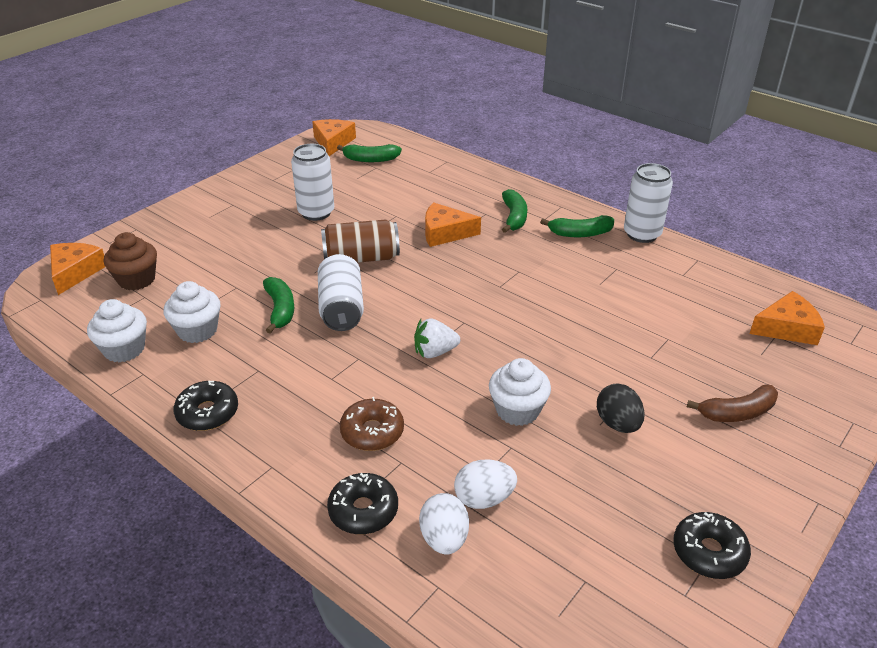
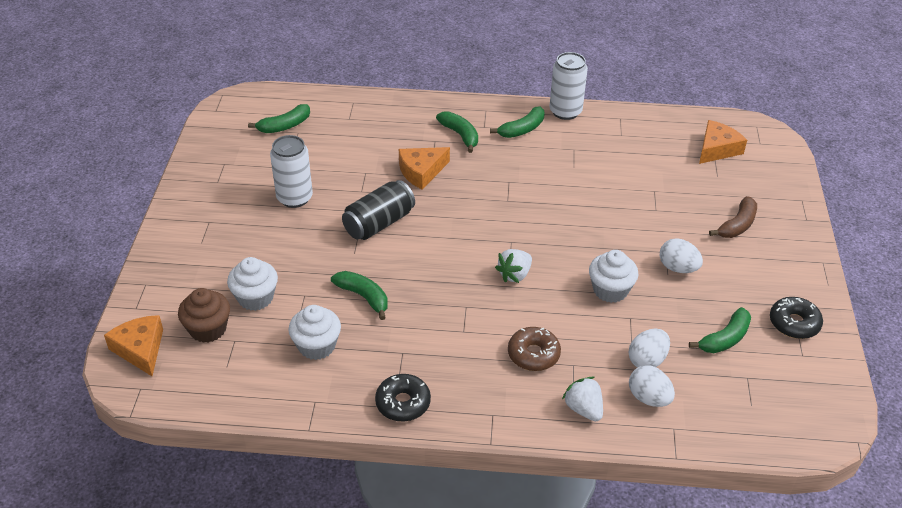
camera: 35 degrees left, 5 degrees up
(124, 349) = (274, 391): white cupcake -> white cupcake (255, 298)
(333, 142) = (230, 121): orange cheese -> none
(341, 308) = (410, 272): white can -> none
(361, 258) = (379, 223): brown can -> black can
(363, 510) = (583, 409): black donut -> white strawberry
(599, 523) = (724, 339): none -> green banana
(617, 424) = (678, 268): black egg -> white egg

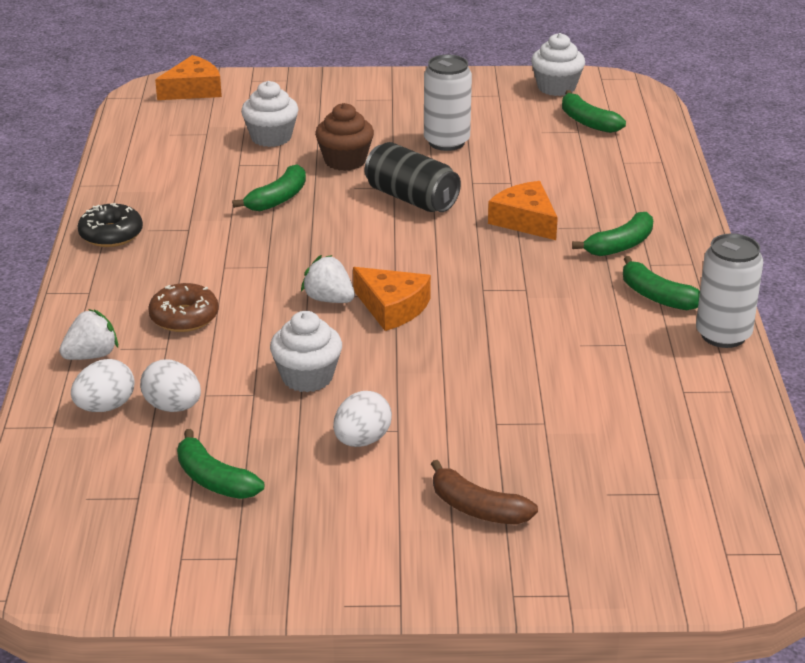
camera: 85 degrees right, 10 degrees down
(208, 329) = (222, 118): brown cupcake -> brown cupcake (345, 161)
(317, 346) = (198, 178): white cupcake -> white cupcake (556, 87)
(717, 149) = (685, 497): orange cheese -> orange cheese (392, 307)
(794, 323) = (249, 555): black donut -> none

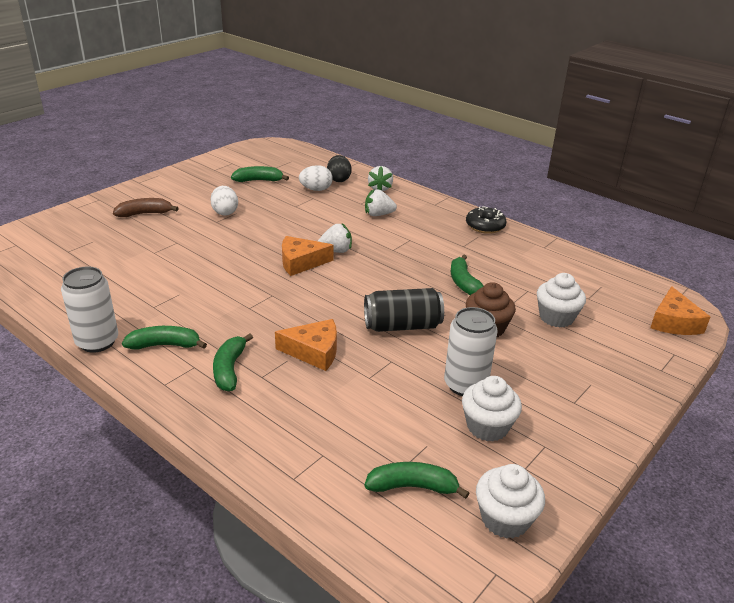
camera: 130 degrees right, 0 degrees up
(105, 407) = (339, 179): white egg -> black egg
(184, 317) = (378, 214): brown donut -> white strawberry
(307, 377) = (285, 220): white cupcake -> white cupcake (487, 426)

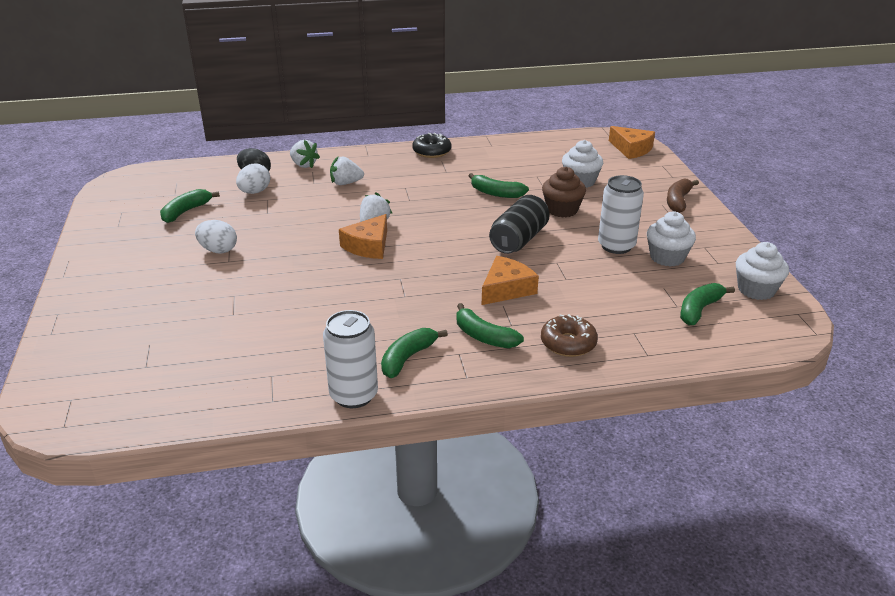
camera: 50 degrees left, 0 degrees up
(145, 214) = (143, 295): brown banana -> brown banana (678, 201)
(264, 420) = (568, 343): none -> brown donut
(378, 214) = (346, 183): white strawberry -> white strawberry turned 45 degrees clockwise

